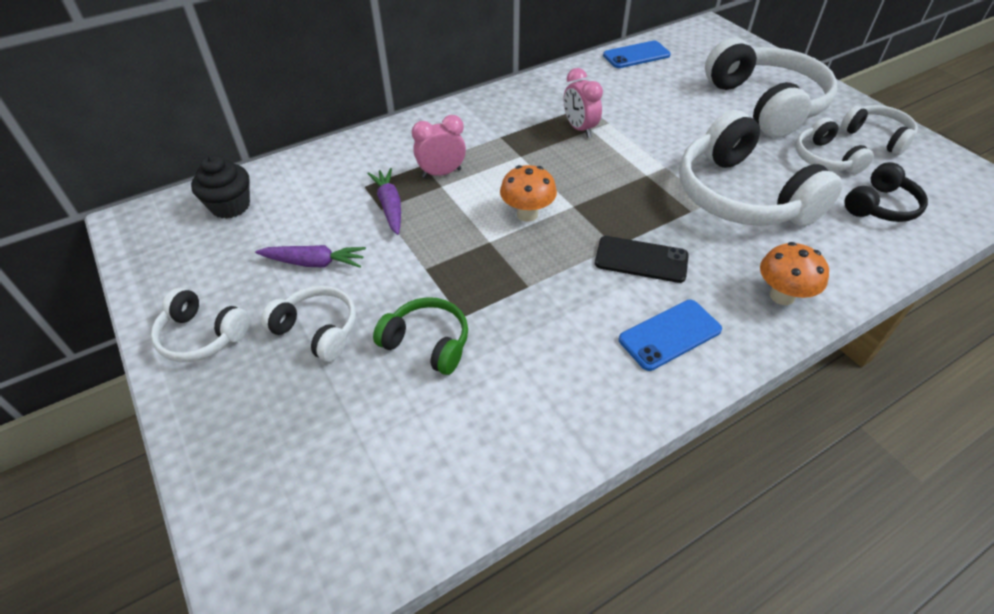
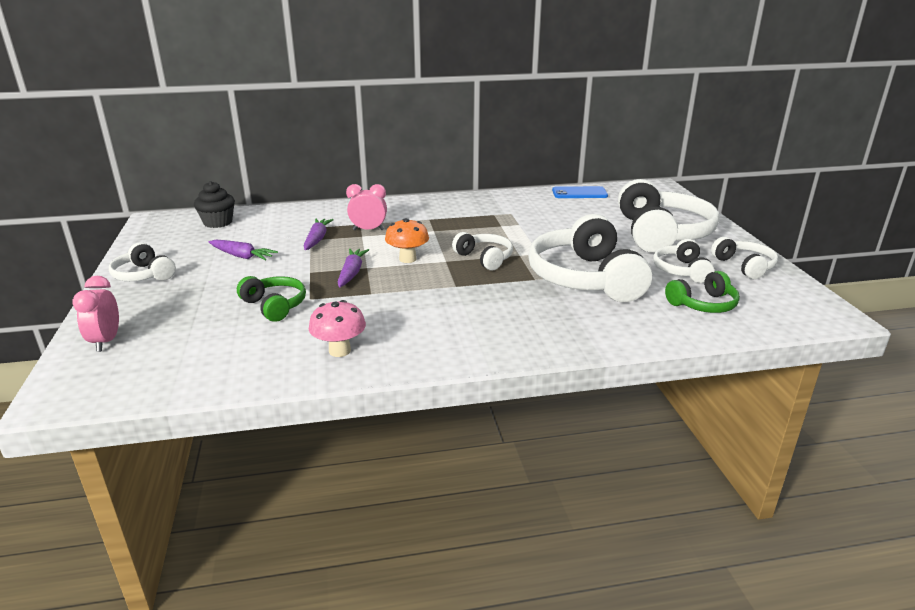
camera: 20 degrees right, 20 degrees down
(317, 330) = (213, 286): white headphones -> white headphones (484, 258)
(479, 256) = (352, 273): none -> purple carrot
(566, 398) = (339, 351): none -> pink mushroom
(579, 128) = (492, 224): pink clock -> pink clock (106, 341)
(641, 260) = (467, 296): black phone -> none
(669, 334) = (448, 337): blue phone -> none
(782, 296) = (560, 335): orange mushroom -> none
(880, 206) = (703, 304): black headphones -> green headphones

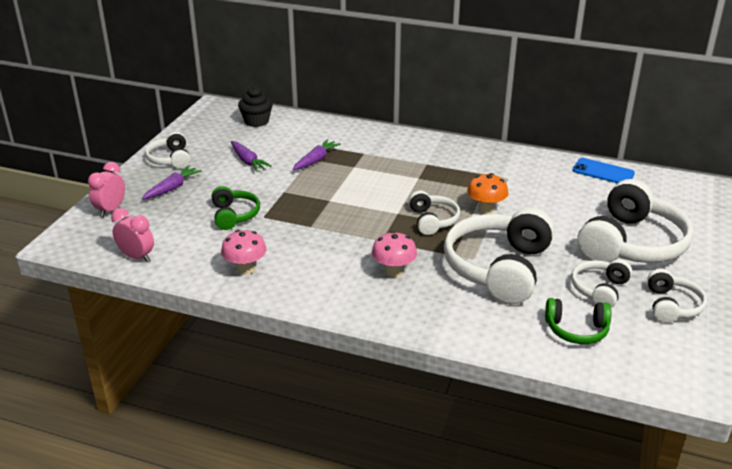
camera: 30 degrees right, 5 degrees up
(352, 273) = (313, 202): purple carrot -> purple carrot (172, 188)
(368, 230) = (364, 162): pink clock -> pink clock (136, 257)
(407, 259) = (368, 202): orange mushroom -> orange mushroom (486, 210)
(497, 307) = (393, 272): none -> pink mushroom

